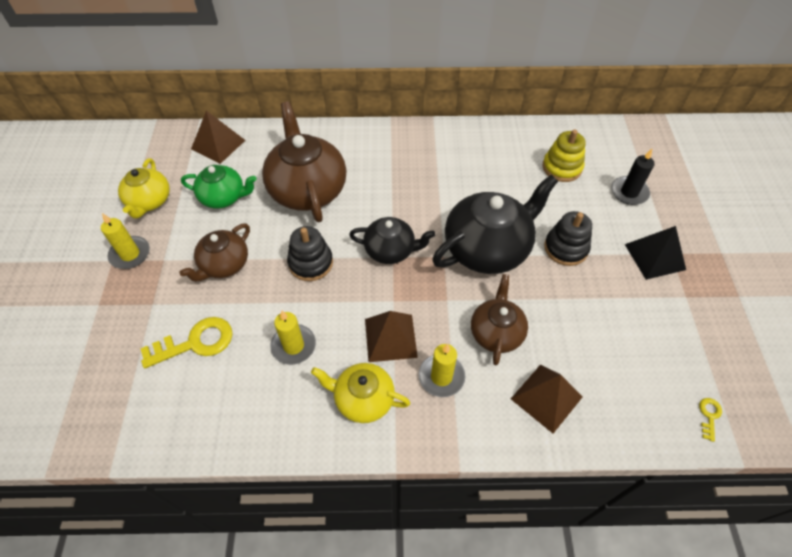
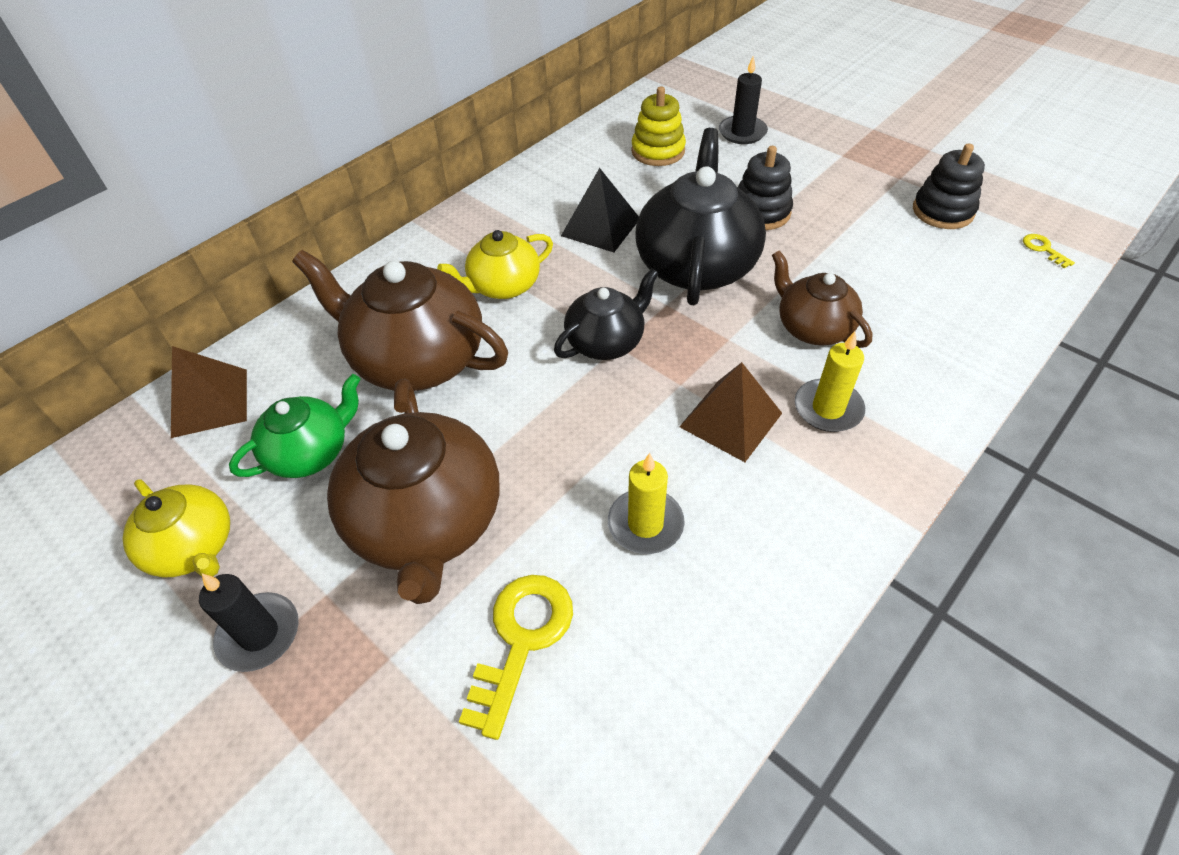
camera: 45 degrees left, 5 degrees down
(130, 254) = (259, 634): yellow candle -> black candle
(224, 265) = (427, 522): brown teapot -> brown teapot, size x1.71
(311, 263) = (536, 426): black stacking toy -> black stacking toy (943, 211)
(363, 399) = (793, 501): yellow teapot -> yellow teapot (503, 286)
(546, 398) = (930, 342): brown pyramid -> none
(654, 257) = (835, 166): black pyramid -> black pyramid (600, 227)

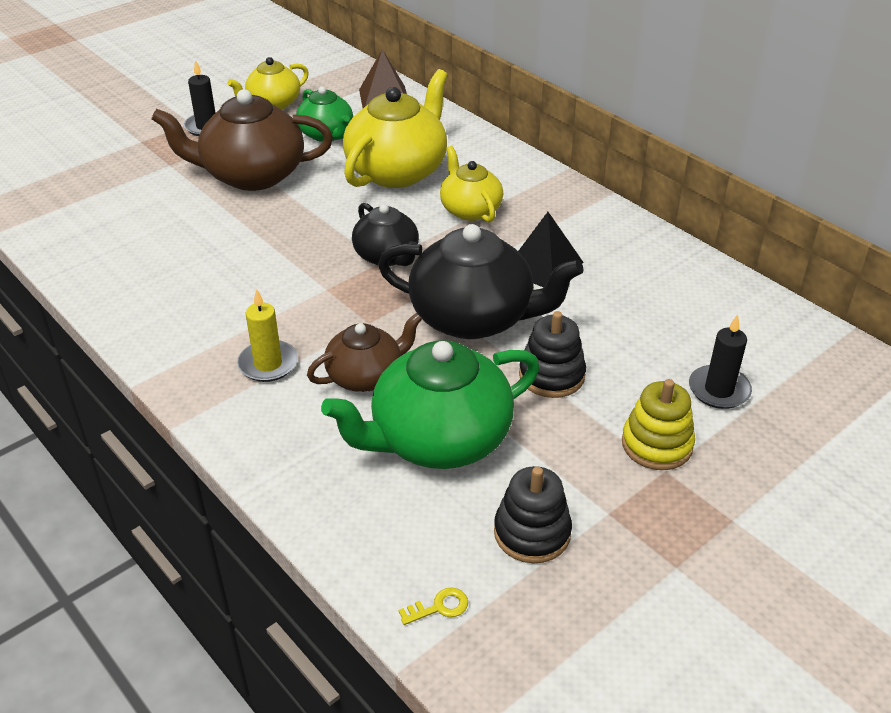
camera: 95 degrees right, 10 degrees down
(417, 359) = (398, 171): brown teapot -> yellow teapot
(521, 640) = (154, 206): yellow key -> none
(645, 524) = (207, 257): yellow candle -> none
(658, 151) = (677, 317): yellow stacking toy -> yellow stacking toy (657, 444)
(731, 420) = (279, 309): brown pyramid -> none
(873, 269) = (438, 439): none -> green teapot

